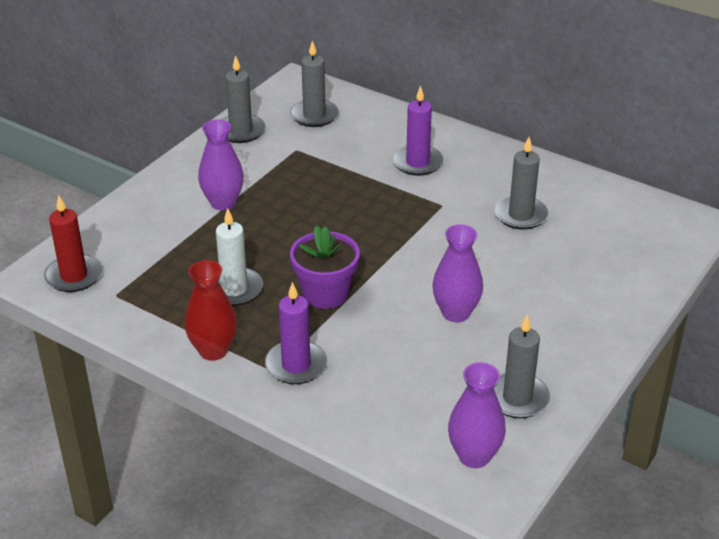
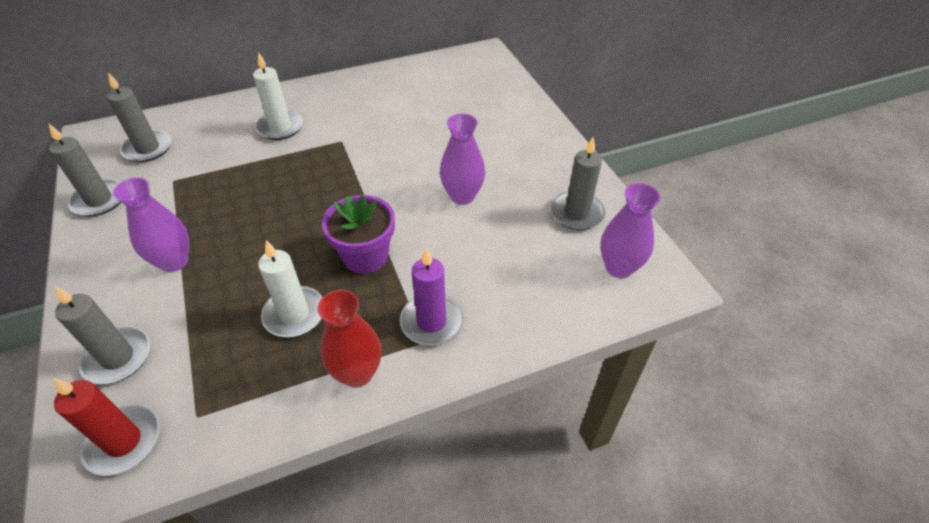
camera: 55 degrees left, 10 degrees up
(417, 163) = (280, 127): purple candle -> white candle
(520, 215) = (397, 112): grey candle -> grey candle (118, 357)

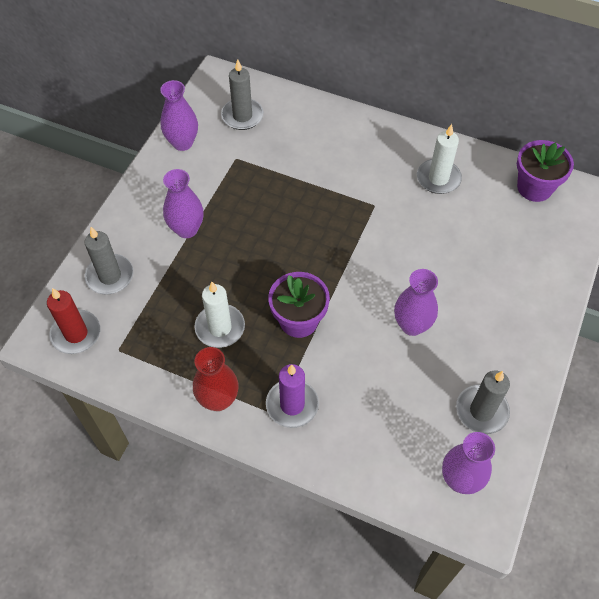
camera: 45 degrees right, 10 degrees up
(99, 200) = (182, 143): grey candle -> purple vase
(280, 127) = (343, 159): white candle -> white candle (438, 178)
(448, 67) = (534, 187): none -> purple flower pot

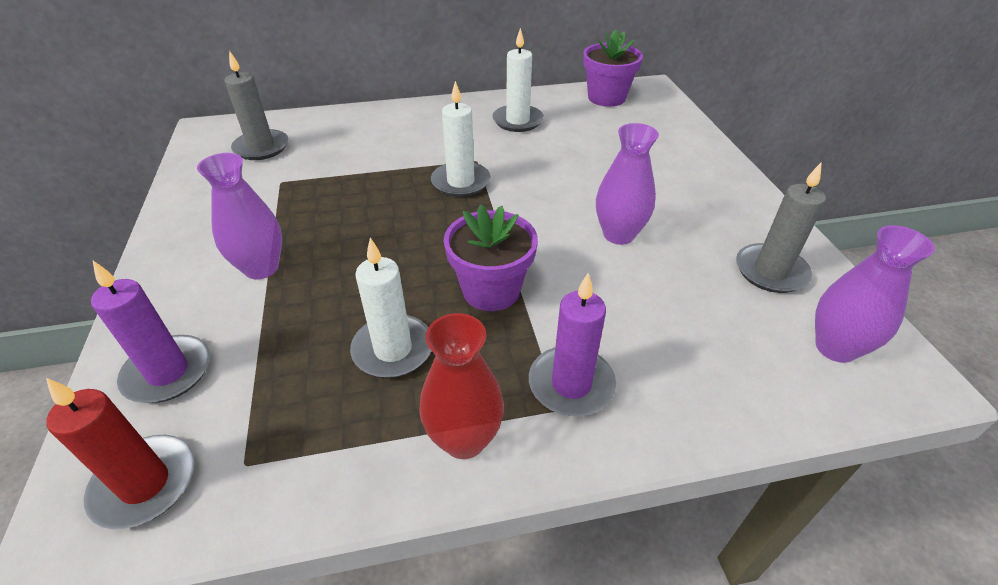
camera: 35 degrees left, 15 degrees down
(110, 276) = (168, 372): grey candle -> purple candle
(182, 143) = (196, 193): purple vase -> none
(348, 221) = (460, 182): none -> white candle

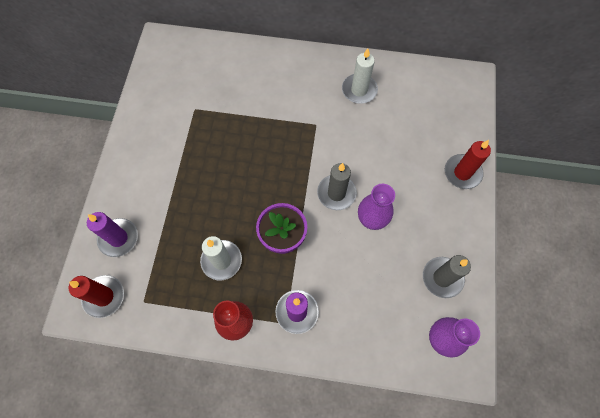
camera: 20 degrees right, 25 degrees up
(261, 147) = (190, 70): grey candle -> grey candle (336, 193)
(261, 268) = (171, 181): purple vase -> none
(460, 182) = (298, 143): white candle -> none
(606, 98) = (433, 81): purple flower pot -> none
(705, 162) = (462, 173): none -> red candle

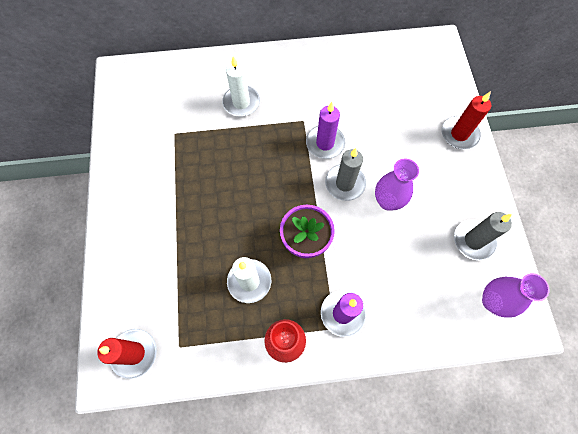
camera: 15 degrees left, 0 degrees up
(118, 238) = (132, 287): purple candle -> purple candle (325, 143)
(359, 90) = (335, 77): white candle -> white candle (241, 102)

